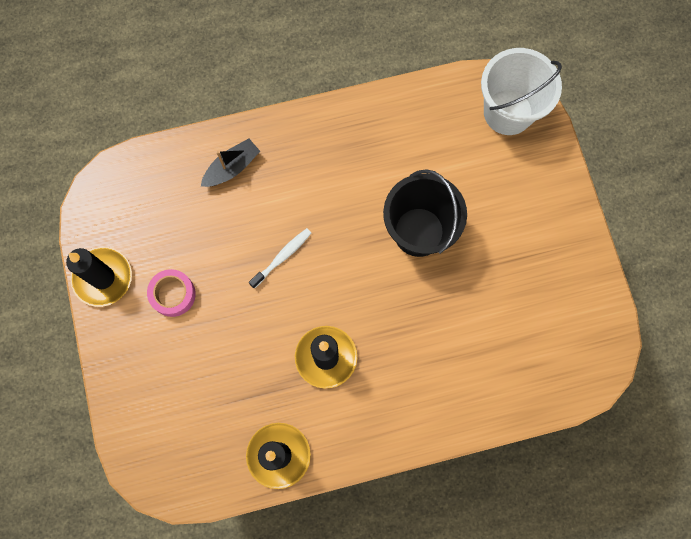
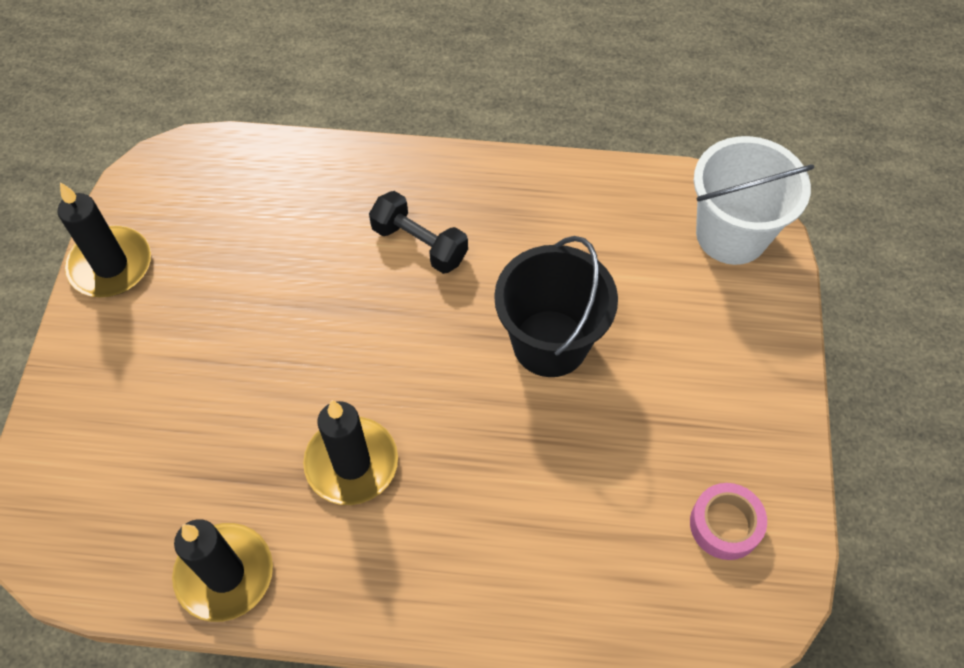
camera: 20 degrees right, 15 degrees down
(173, 294) = (187, 314): pink tape -> pink tape (725, 525)
(232, 167) = (336, 190): black boat -> none
(282, 257) = (351, 315): white toothbrush -> none
(306, 189) = (419, 244): none -> black dumbbell

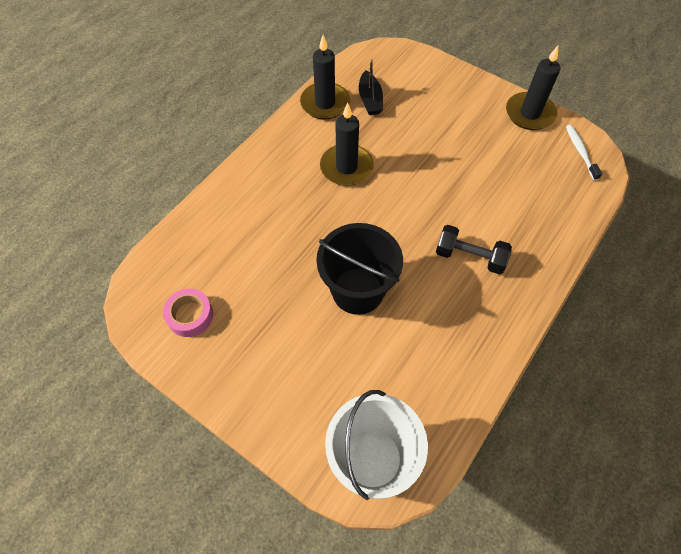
camera: 120 degrees right, 0 degrees up
(163, 184) = (580, 151): none -> white toothbrush
(181, 503) = (370, 99): none -> black boat
(419, 244) = (469, 257): black dumbbell -> black dumbbell turned 45 degrees clockwise

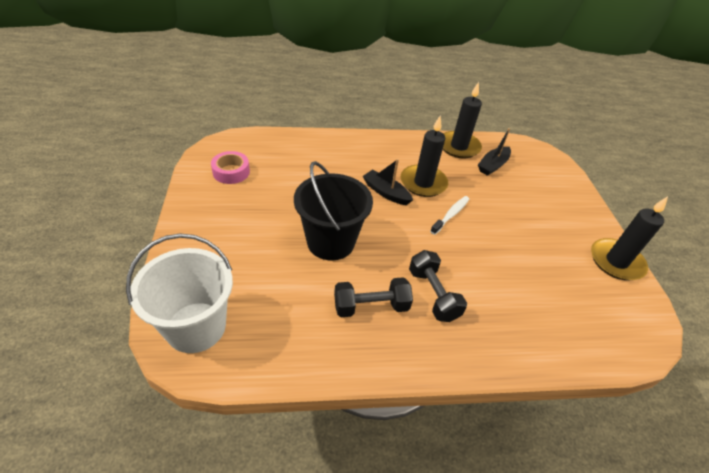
camera: 45 degrees right, 15 degrees down
(334, 205) = (386, 192): none -> black boat
(449, 309) = (371, 306): none -> black dumbbell
(580, 151) = (633, 319): white toothbrush -> white toothbrush (451, 215)

